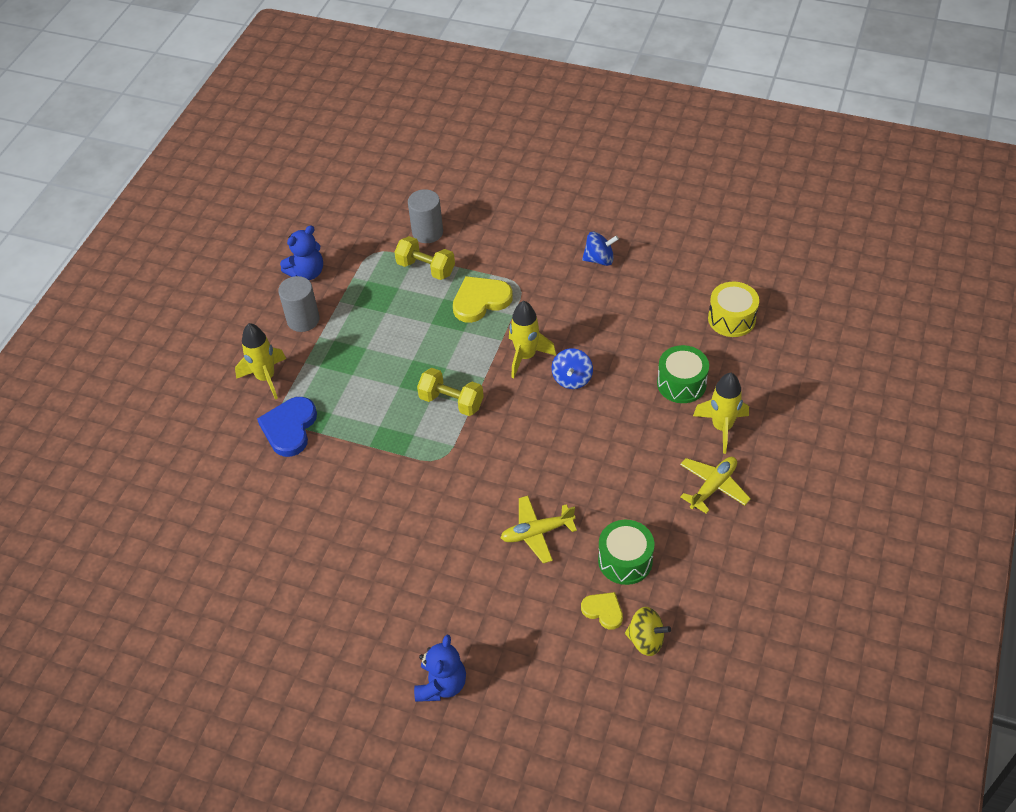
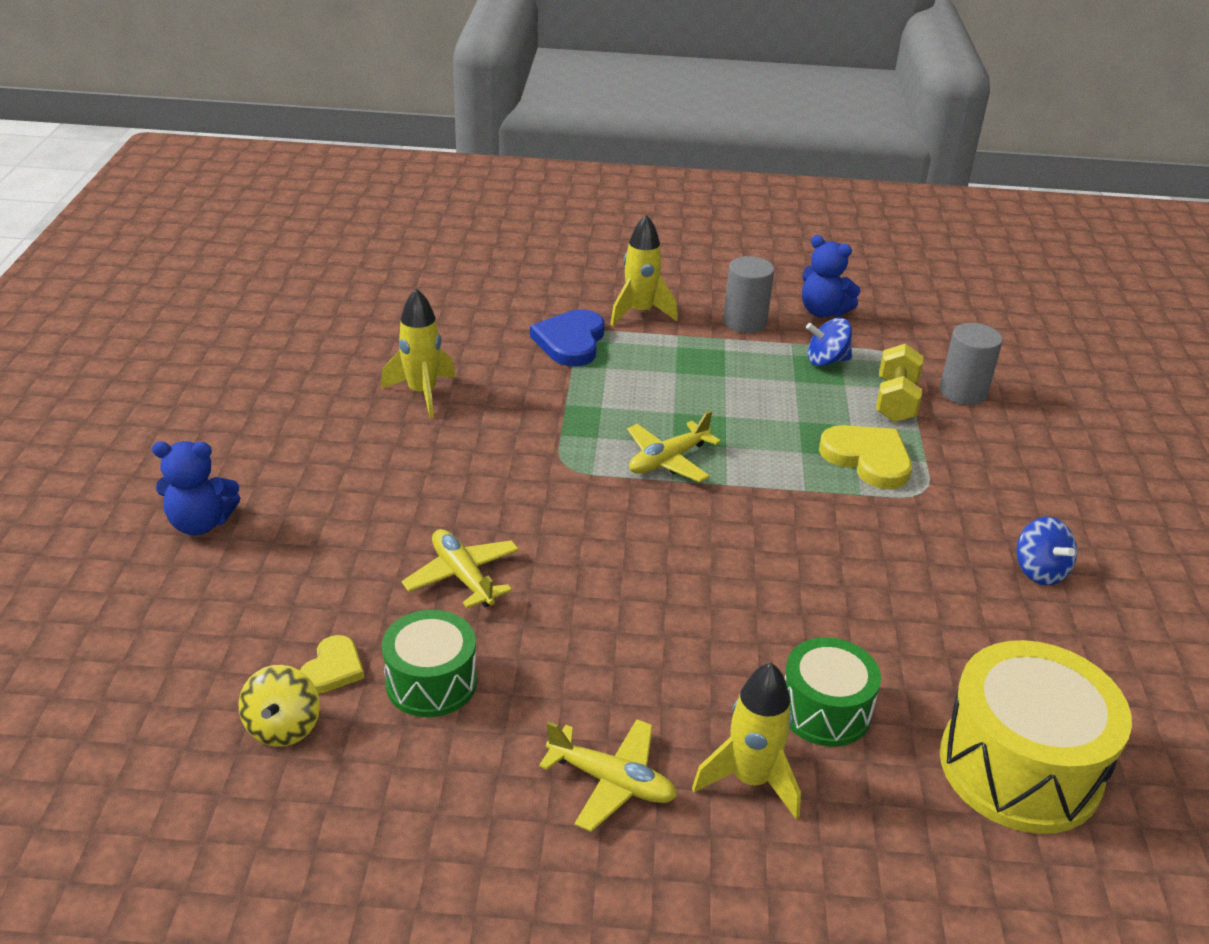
camera: 70 degrees right, 15 degrees down
(289, 428) = (570, 341): blue heart -> blue heart turned 75 degrees counterclockwise
(451, 402) = (668, 460): yellow dumbbell -> yellow plane
(526, 356) = (787, 518): yellow rocket -> yellow rocket (422, 393)
(572, 379) = (768, 573): blue spinning top -> blue spinning top (826, 361)
(731, 319) = (1020, 767): yellow drum -> yellow drum, size x1.67

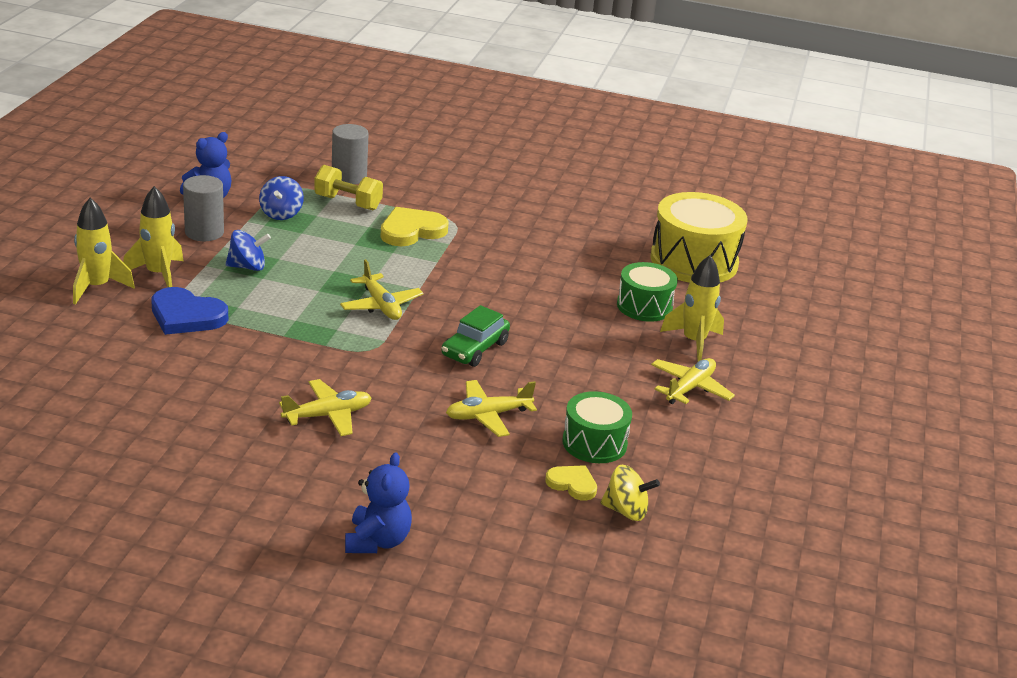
camera: 80 degrees left, 5 degrees down
(421, 457) = (328, 415): none -> yellow plane
(422, 393) = (229, 403): yellow rocket -> yellow rocket (97, 287)
(609, 548) = (474, 349): none -> green car
(1039, 571) = (543, 209): blue spinning top -> blue spinning top (247, 267)

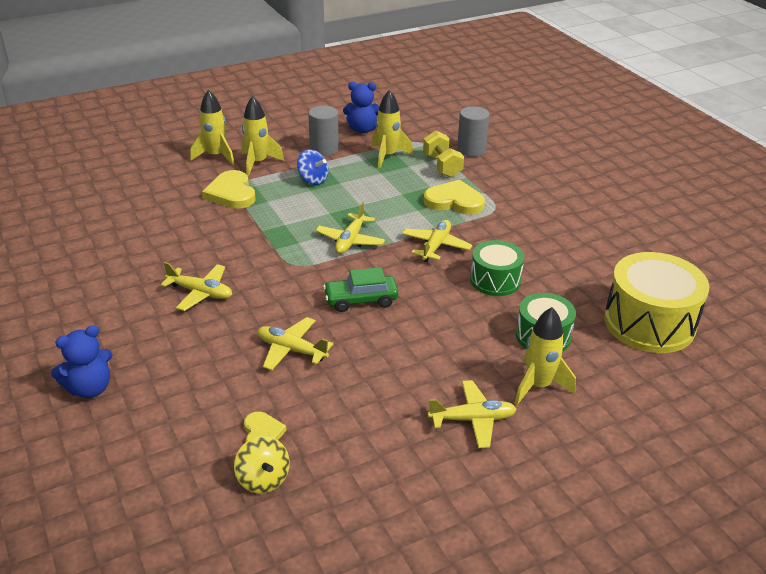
camera: 50 degrees right, 5 degrees up
(186, 316) = (231, 193): blue heart -> yellow heart
(281, 214) = (388, 156): blue spinning top -> yellow rocket
(460, 276) = (436, 246): none -> yellow plane
(594, 443) = (328, 414): green drum -> green drum (495, 280)

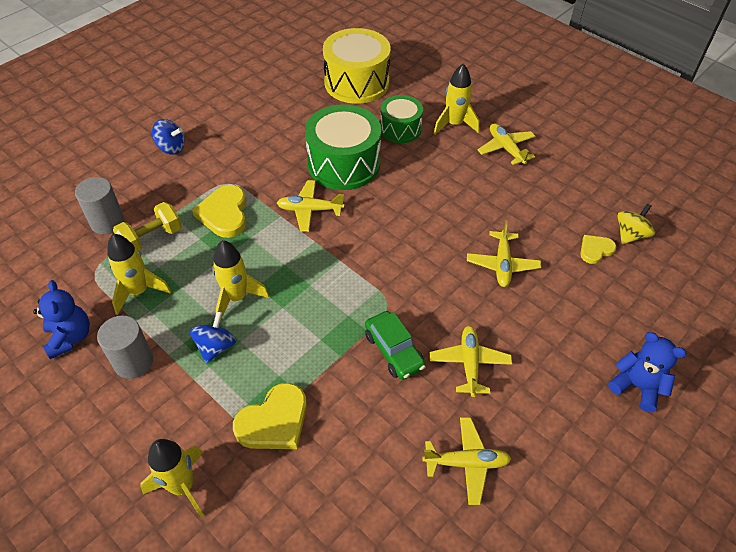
camera: 110 degrees left, 15 degrees up
(258, 163) = (189, 423): yellow rocket -> yellow rocket (236, 298)
(350, 240) = (327, 274): yellow plane -> yellow plane (466, 463)
(361, 300) = (414, 239): green car -> green car (394, 351)
(495, 280) = (344, 164): green drum -> green drum, size x1.67
(558, 186) = (171, 148): none -> blue spinning top

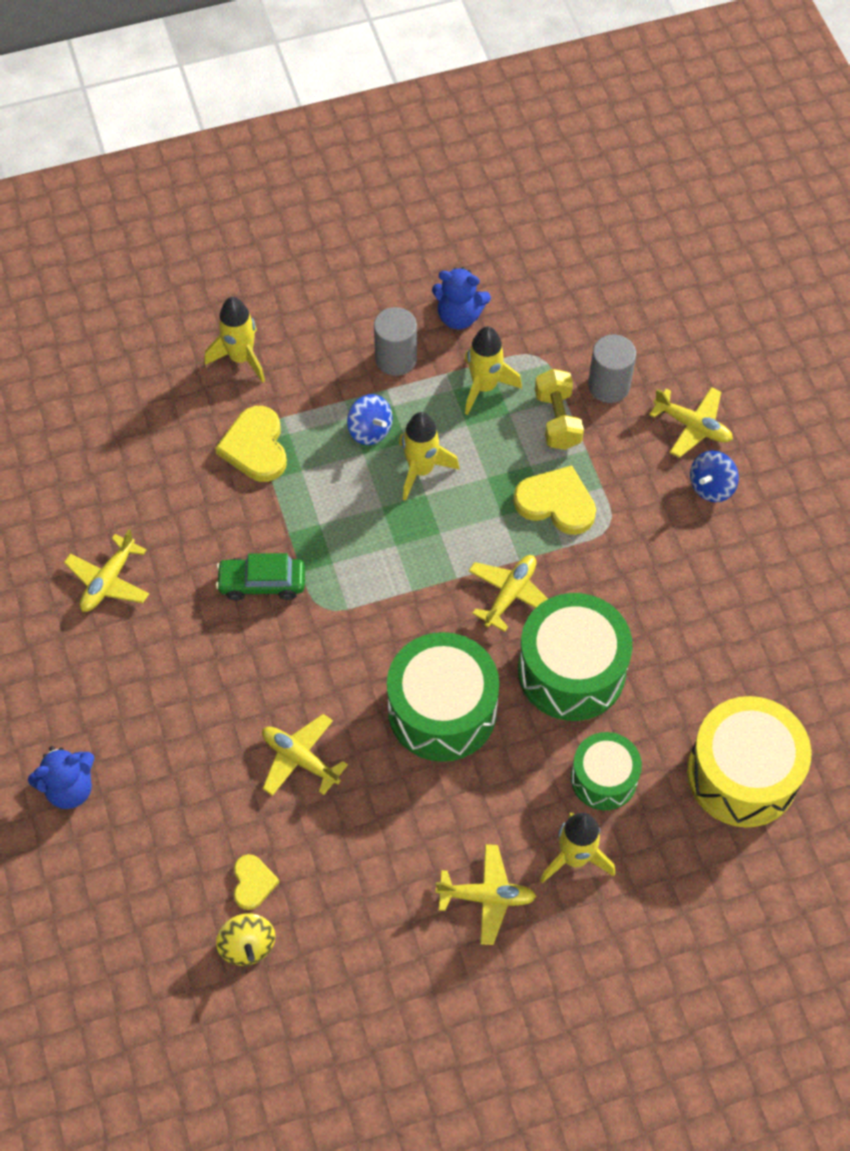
camera: 120 degrees right, 10 degrees up
(414, 210) = (442, 710): none -> green drum
(469, 363) = (201, 644): yellow plane -> yellow plane (692, 426)

